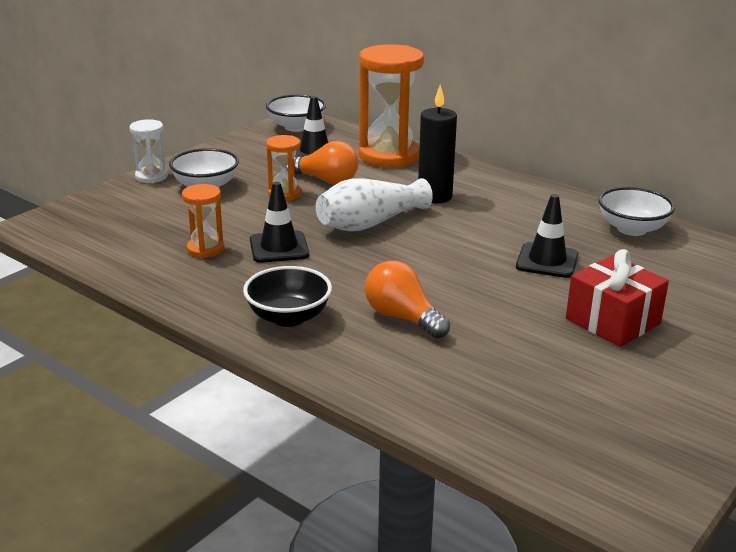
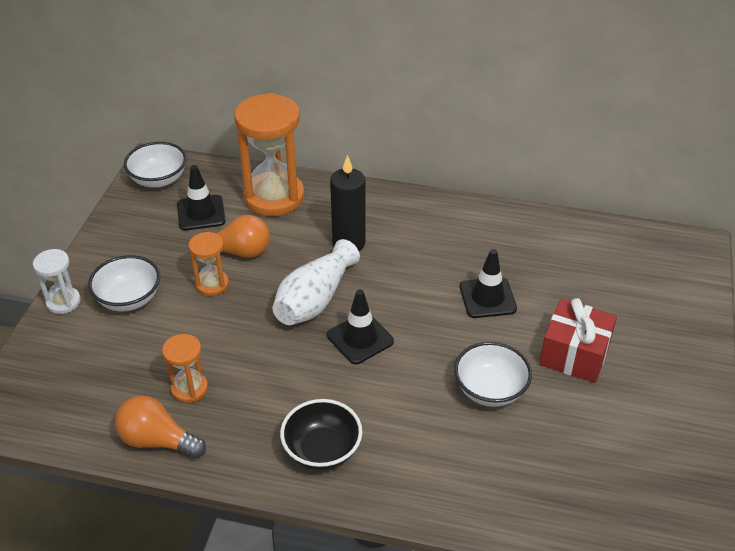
camera: 25 degrees left, 15 degrees up
(279, 247) = (255, 362): black traffic cone -> black traffic cone (360, 338)
(402, 317) = (415, 413): orange light bulb -> orange light bulb (158, 441)
(632, 229) = (530, 233): white bowl -> white bowl (490, 390)

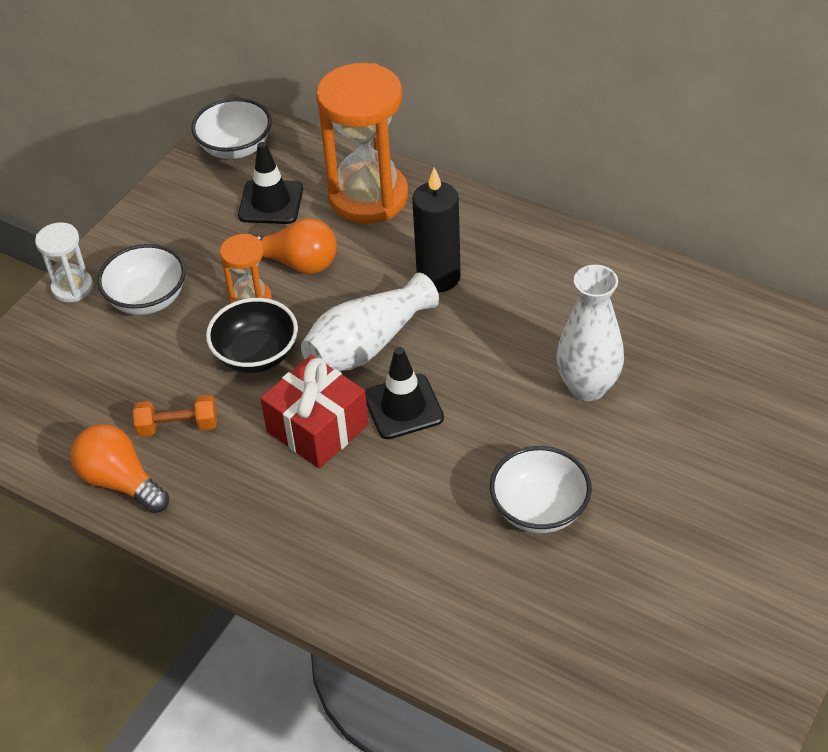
camera: 20 degrees right, 5 degrees up
(189, 388) = (178, 426): orange hourglass -> orange dumbbell
(322, 450) = (303, 537): black bowl -> black bowl (256, 355)
(487, 298) = (587, 387): black traffic cone -> white vase
(574, 354) = (670, 487): red gift -> red gift (317, 428)

